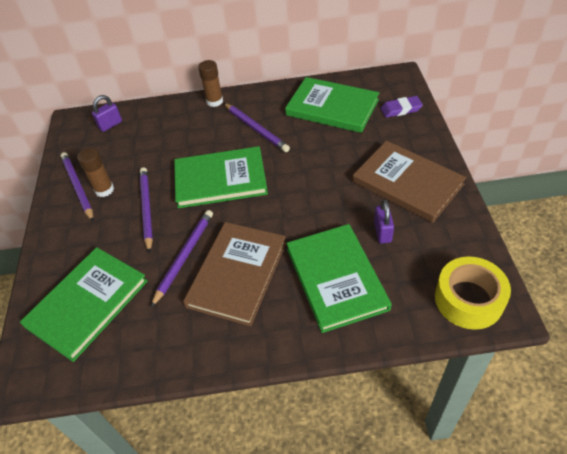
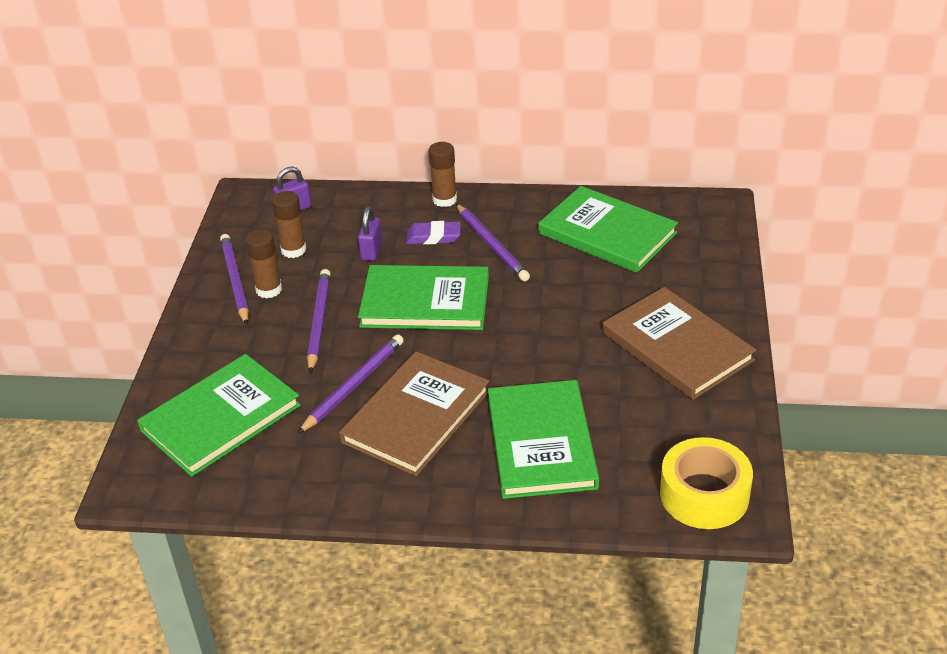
camera: 10 degrees right, 10 degrees down
(116, 156) = (293, 250): none -> brown glue stick
(382, 232) = (621, 400): purple padlock -> purple padlock (371, 251)
(401, 109) = (704, 251): purple eraser -> purple eraser (433, 237)

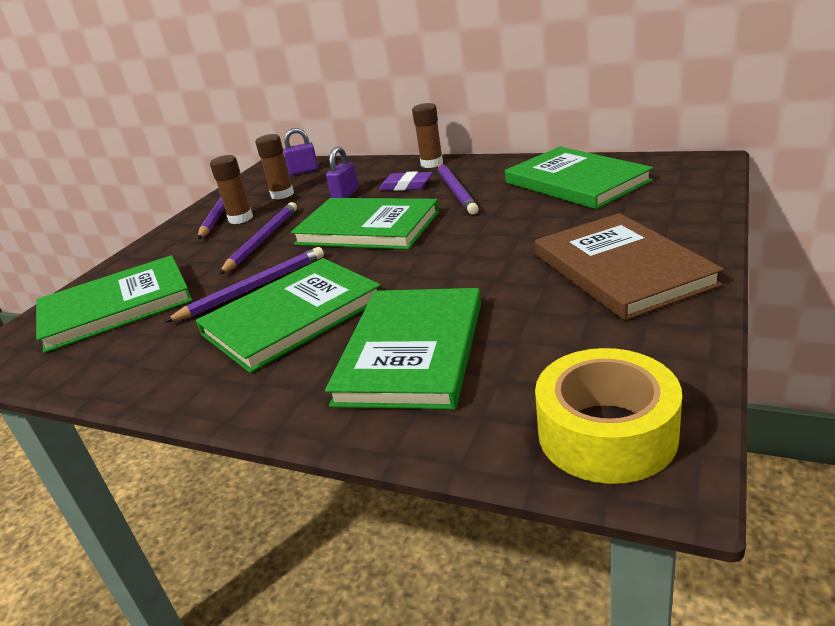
camera: 20 degrees right, 10 degrees down
(416, 416) = (292, 317): brown book -> green book

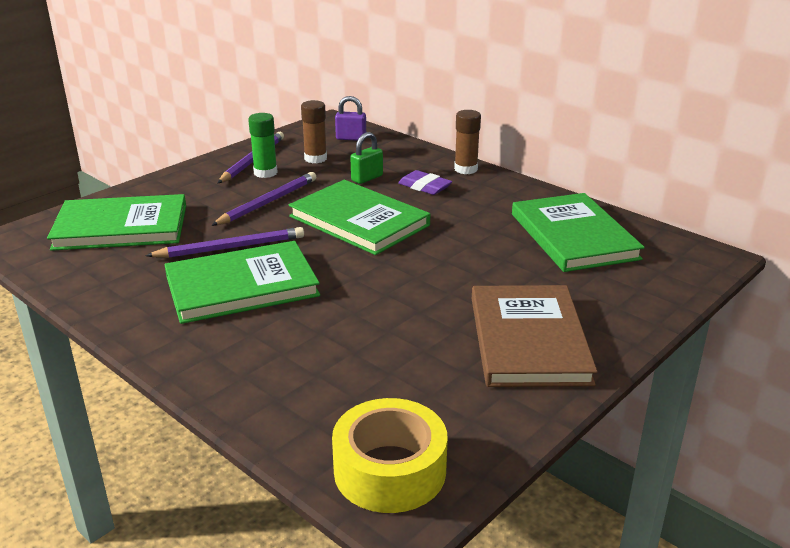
camera: 15 degrees right, 0 degrees up
(240, 218) = (265, 173): brown glue stick -> green glue stick
(345, 195) = (367, 178): purple padlock -> green padlock
(412, 351) = (307, 350): green book -> none
(455, 190) = (462, 207): purple pencil -> none

